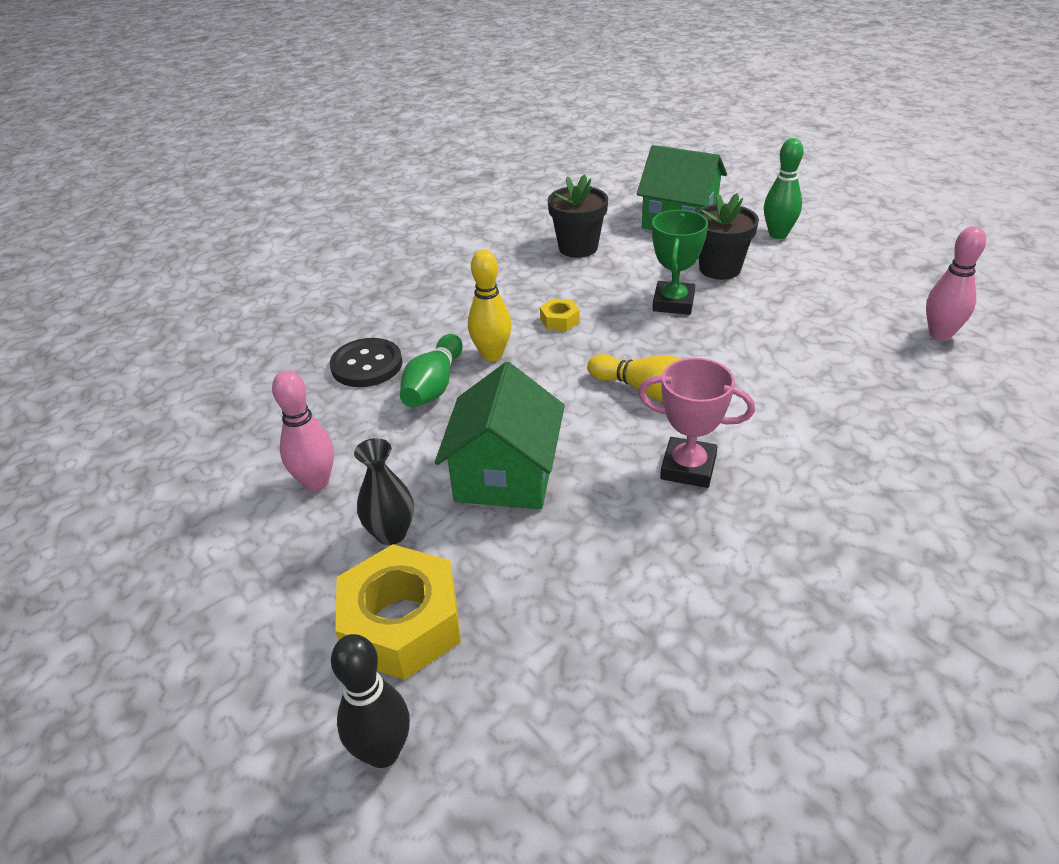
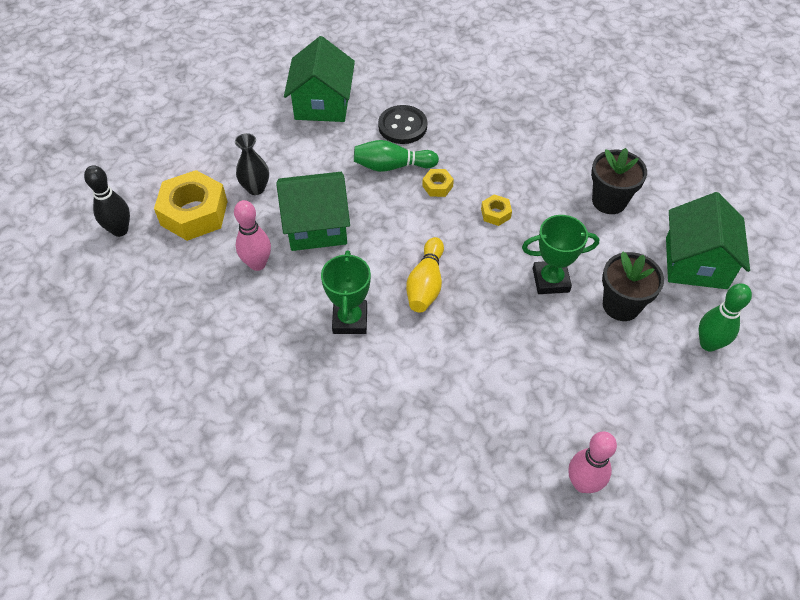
camera: 70 degrees right, 15 degrees up
(263, 432) = (322, 104): none -> green house
(316, 483) = (287, 142): pink bowling pin -> pink bowling pin (257, 264)
(492, 355) = (437, 186): yellow bowling pin -> yellow nut
(688, 468) = (350, 320): pink trophy -> green trophy

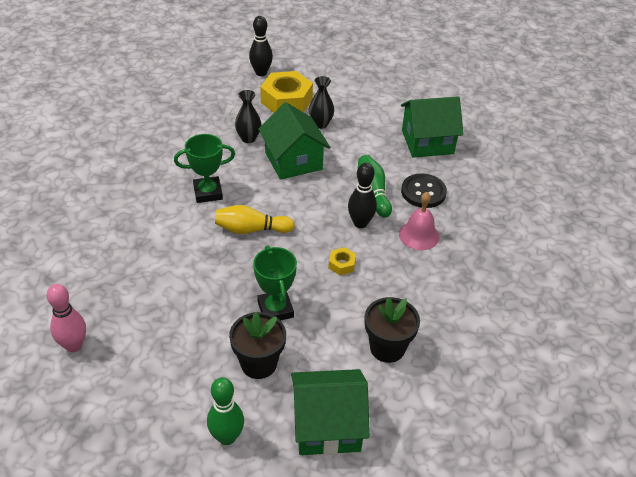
camera: 75 degrees right, 10 degrees down
(257, 264) = (248, 138): pink bowling pin -> black vase
(437, 186) = (360, 223): yellow nut -> black bowling pin
(465, 144) = (419, 235): none -> pink bell

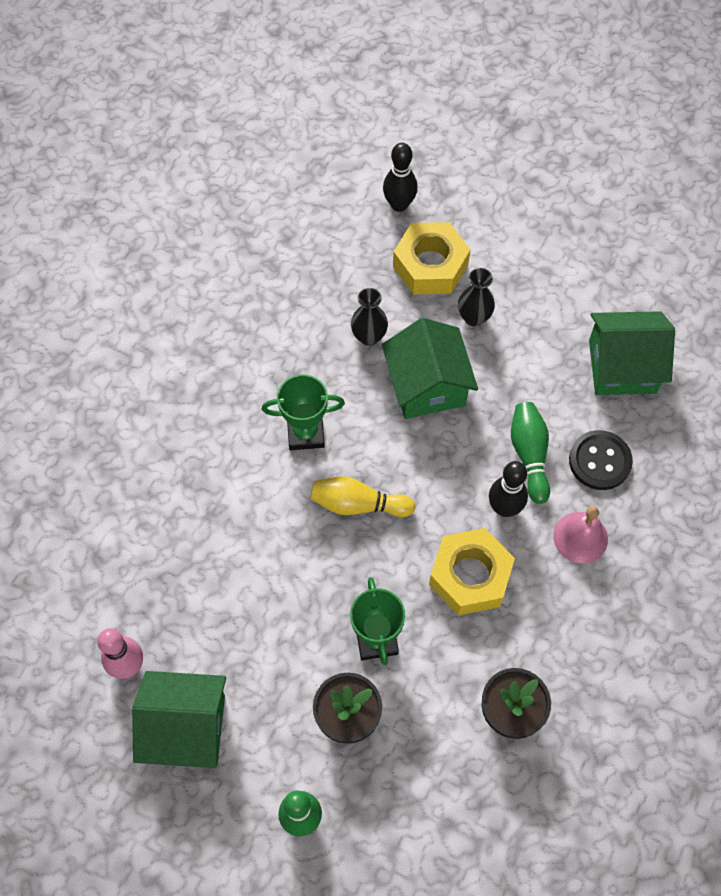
camera: 10 degrees right, 20 degrees up
(327, 426) = (420, 818): green house -> green house (186, 728)
(342, 264) = (470, 576): yellow nut -> yellow nut, size x2.22

